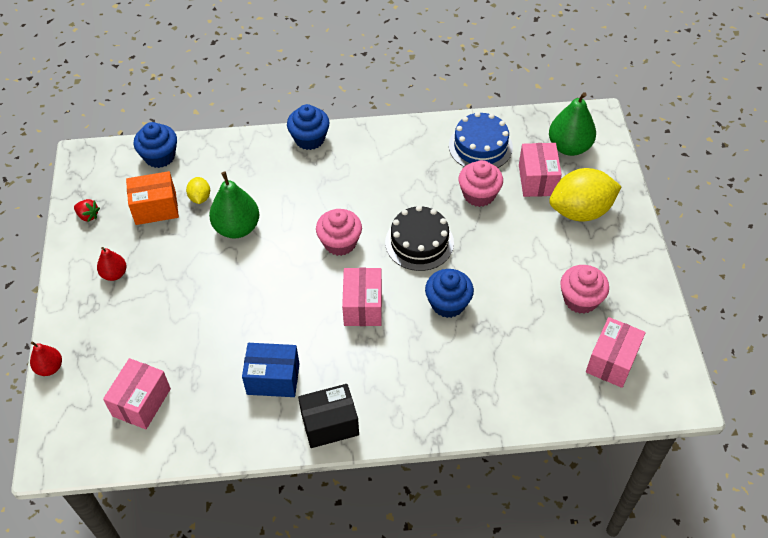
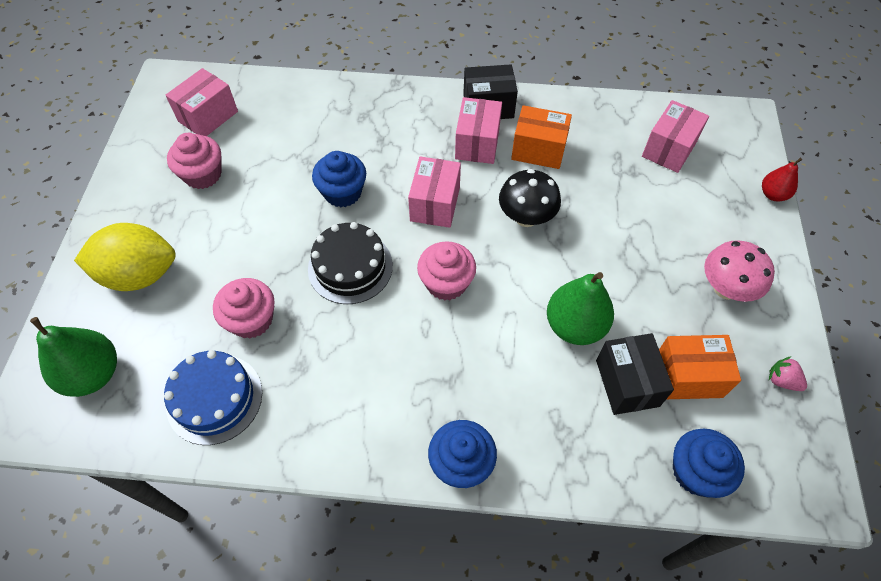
camera: 170 degrees left, 5 degrees up
(88, 216) = (782, 380): red strawberry -> pink strawberry
(114, 274) = (726, 288): red pear -> pink mushroom
(200, 197) = (627, 383): yellow lemon -> black box
(273, 378) = (538, 150): blue box -> orange box
(280, 307) = (526, 217): none -> black mushroom
(537, 180) = (166, 328): pink box -> pink box (477, 143)

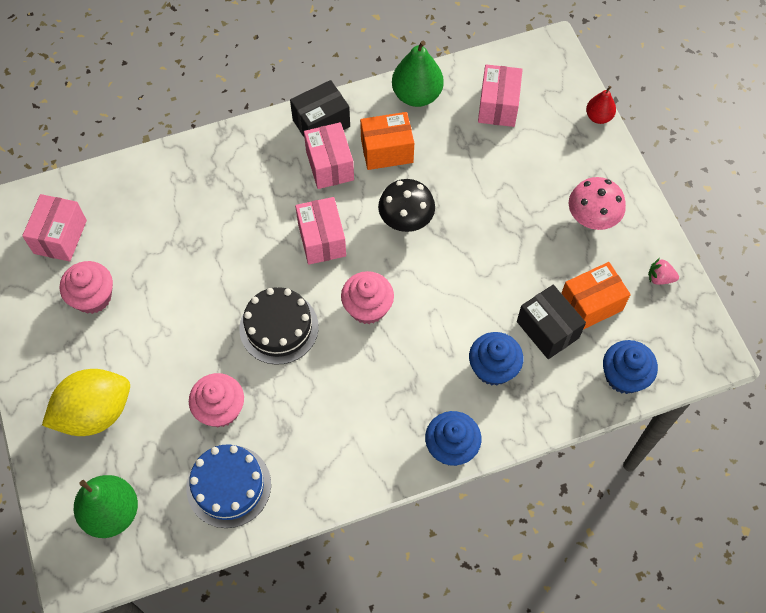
camera: 25 degrees left, 5 degrees up
(342, 192) = (234, 262): blue cupcake -> blue cupcake (493, 368)
(575, 326) = (488, 300): green pear -> green pear (417, 95)

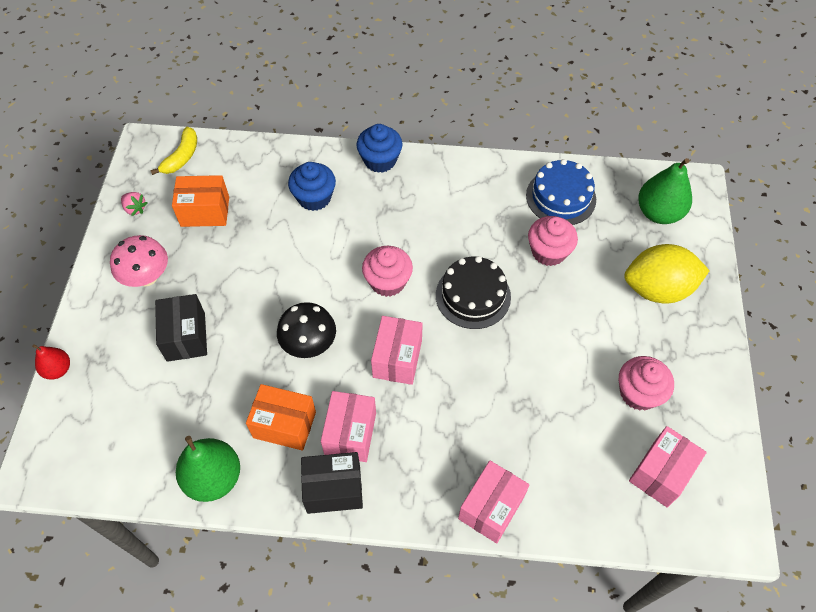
camera: 155 degrees left, 5 degrees down
(498, 106) = (142, 426): pink box -> pink box (491, 507)
(547, 329) = (252, 207): black box -> black box (186, 336)
(624, 376) = (221, 155): blue cupcake -> none
(663, 356) = (182, 157): none -> yellow banana

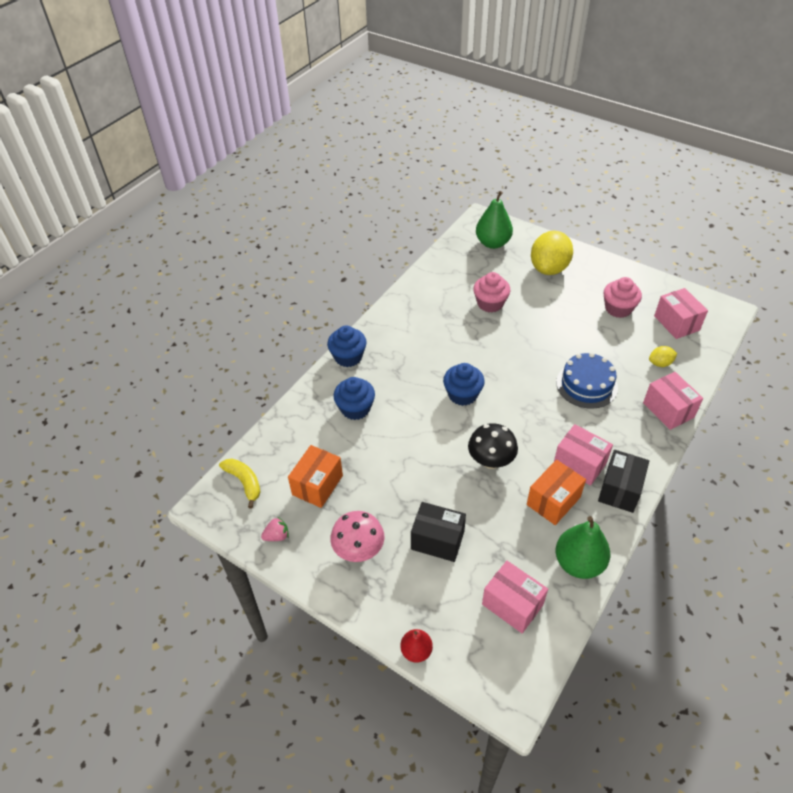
camera: 60 degrees left, 10 degrees down
(388, 282) = (462, 394): pink cupcake -> blue cupcake
(397, 358) = (531, 414): pink box -> pink box (512, 604)
(473, 296) = (502, 354): black cake -> none
(561, 197) = (450, 279): blue cake -> blue cake (586, 385)
(569, 474) = (660, 363): none -> yellow lemon

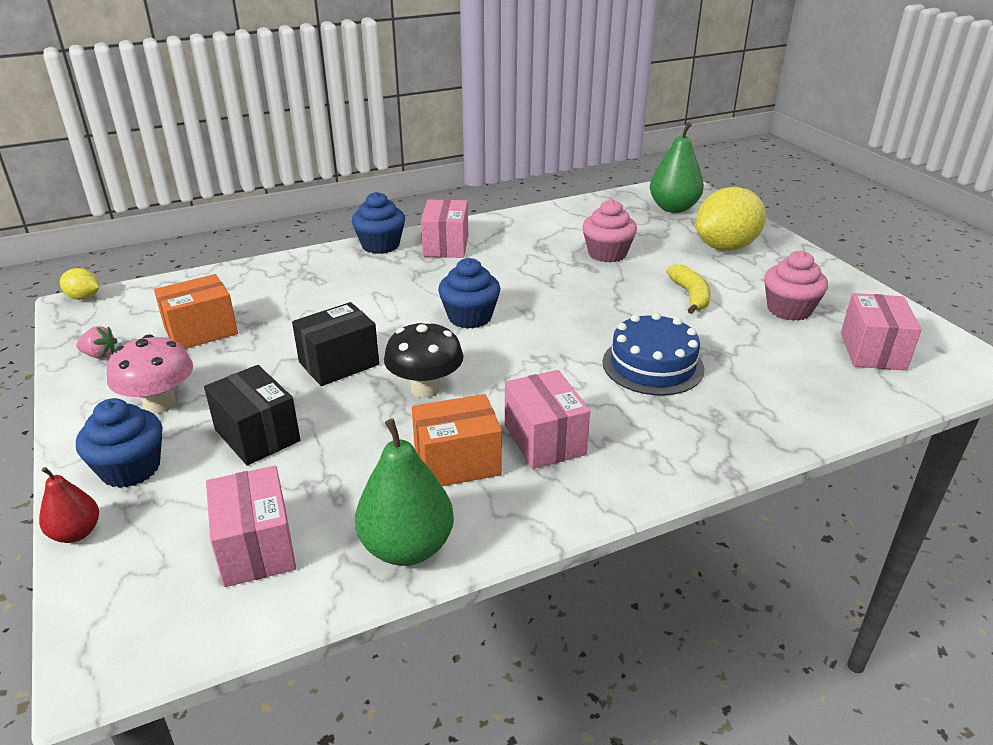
camera: 30 degrees right, 15 degrees down
(244, 482) = (137, 301): yellow banana -> yellow banana (690, 296)
(355, 408) = (330, 286): blue cupcake -> blue cupcake (130, 468)
(620, 490) = (572, 493): black box -> black box (339, 363)
(660, 363) = (798, 383): yellow lemon -> yellow lemon (84, 297)
(668, 410) = (756, 436): pink box -> pink box (446, 246)

